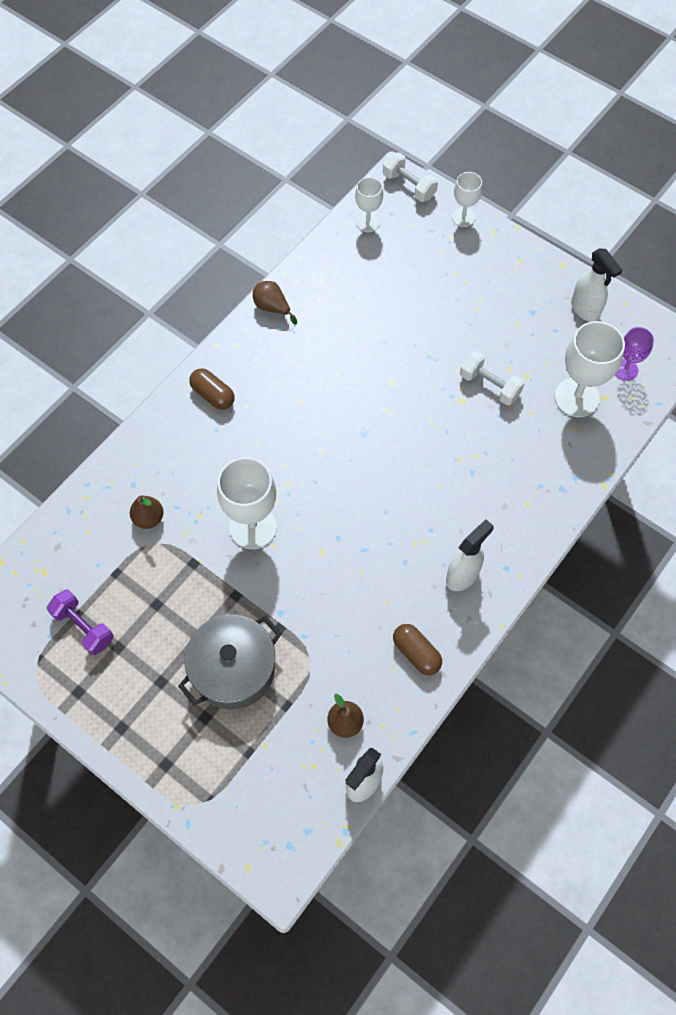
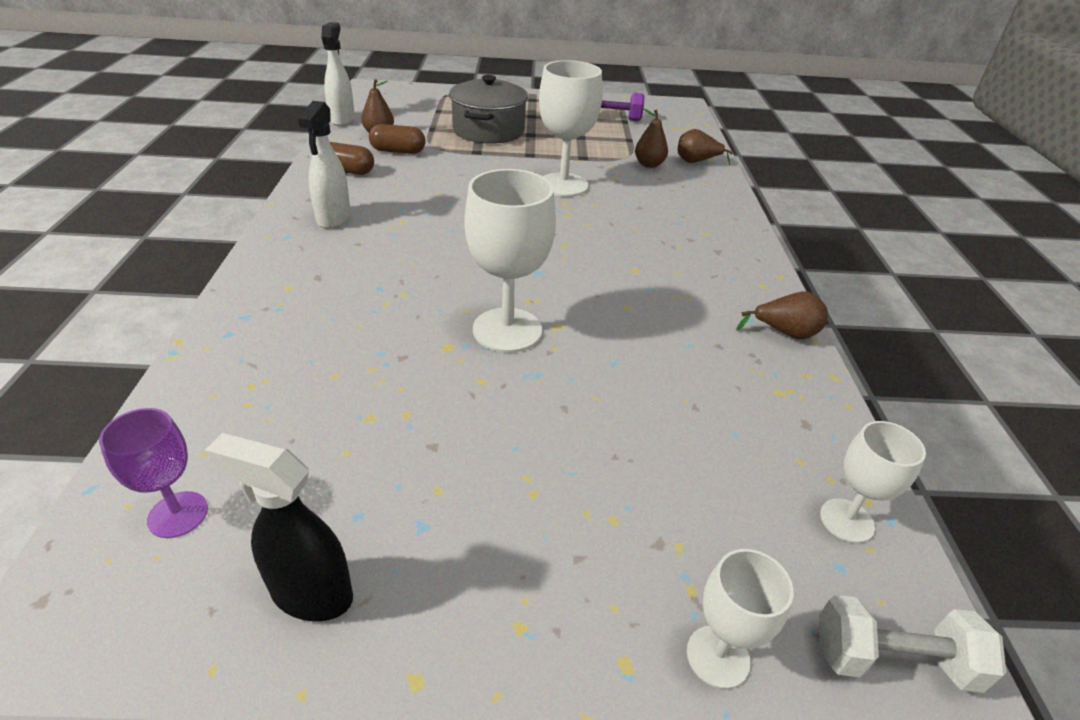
camera: 140 degrees right, 25 degrees down
(102, 499) = (696, 162): none -> brown pear
(213, 395) = (719, 241): brown capsule -> brown capsule (398, 151)
(490, 385) = (420, 379): white dumbbell -> none
(576, 397) = (265, 426): white goblet -> white goblet (507, 330)
(585, 310) = (310, 594): white spray bottle -> black spray bottle

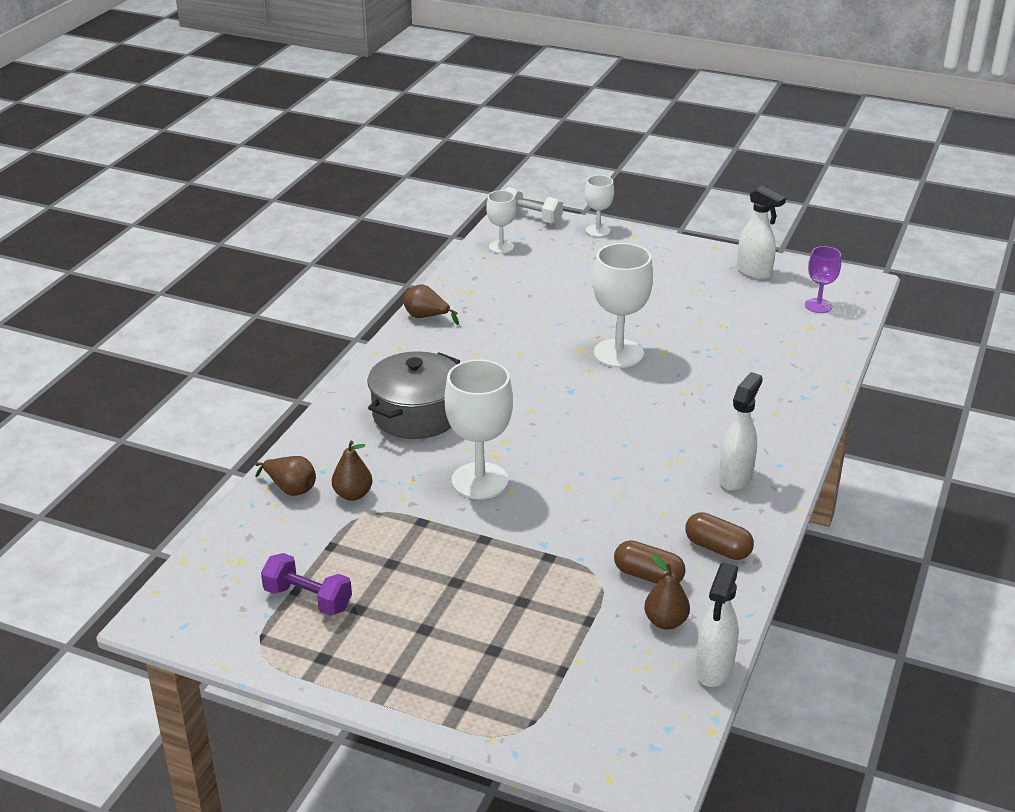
camera: 155 degrees left, 5 degrees down
(310, 594) = (754, 272): black spray bottle -> white spray bottle
(488, 130) = (510, 601): grey pot -> grey pot (416, 414)

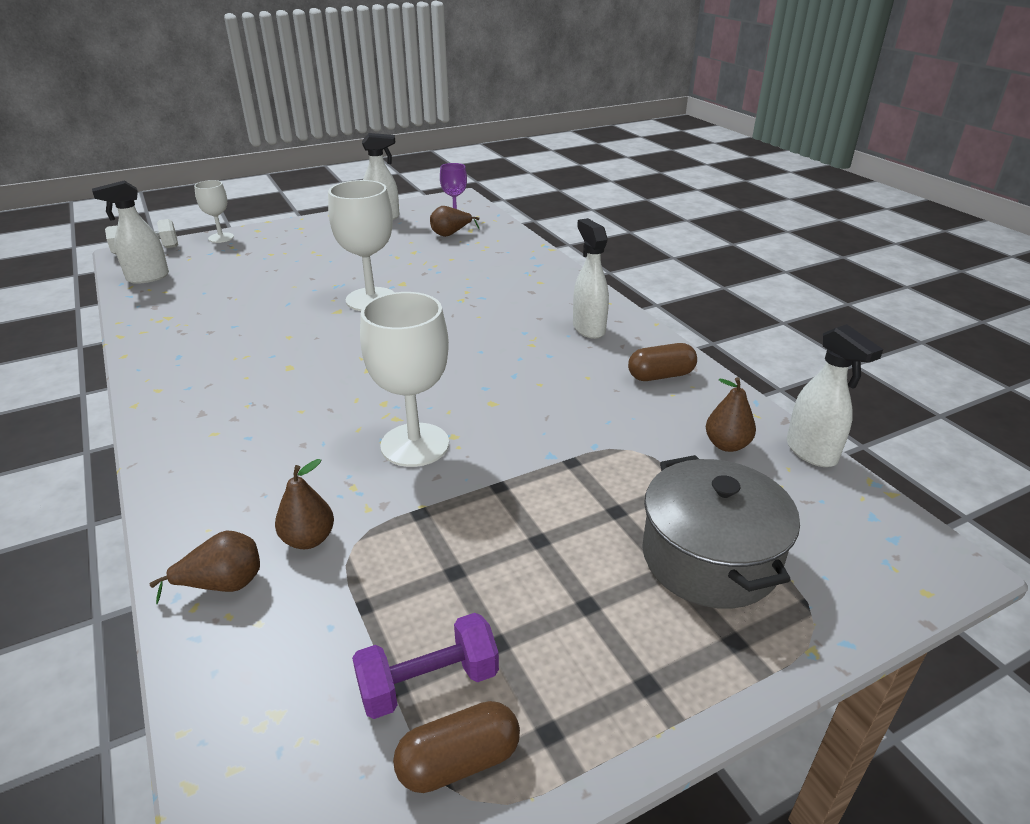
camera: 50 degrees left, 0 degrees up
(416, 414) = (264, 430): grey pot -> grey pot (710, 558)
(426, 317) = (149, 354): brown pear -> brown pear (451, 234)
(501, 247) = (147, 278): white goblet -> white spray bottle
(648, 576) = (658, 423): brown capsule -> brown capsule (459, 762)

